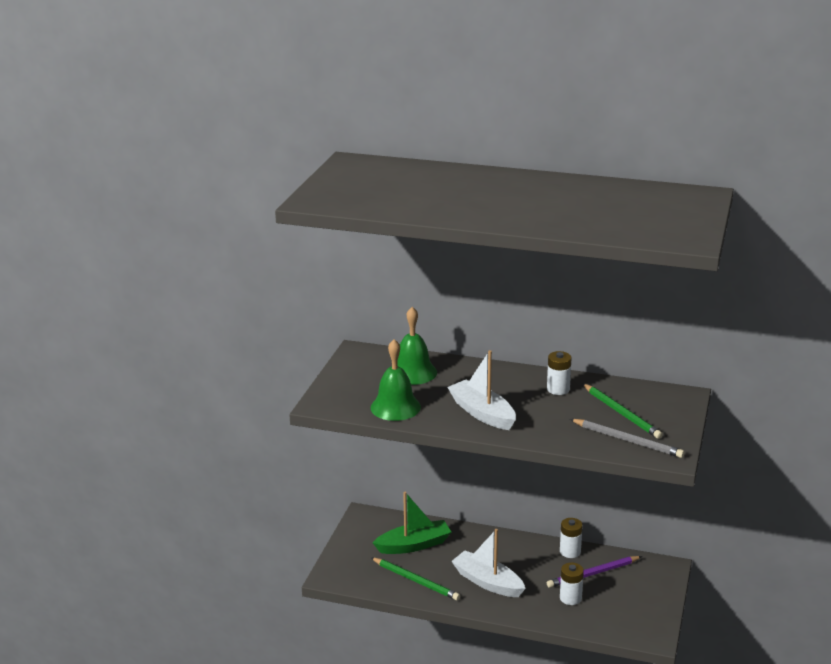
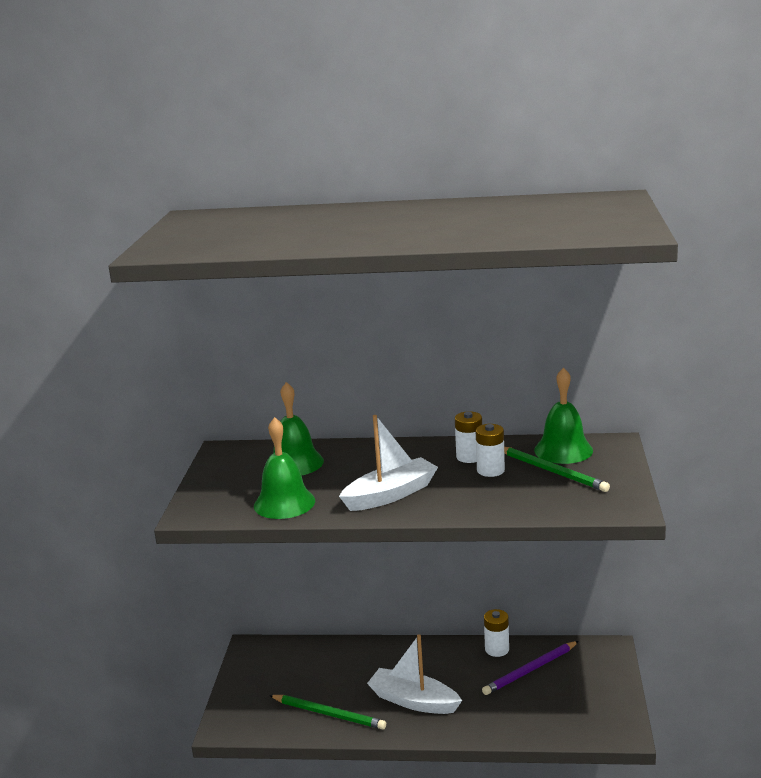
camera: 10 degrees left, 5 degrees down
(414, 545) = (316, 672): green boat -> none
(482, 413) = (390, 495): white boat -> white boat turned 105 degrees clockwise
(570, 598) = (514, 703): white battery -> white battery (490, 470)
(627, 440) = (571, 499): grey pencil -> none
(639, 395) = (563, 450): none -> green bell

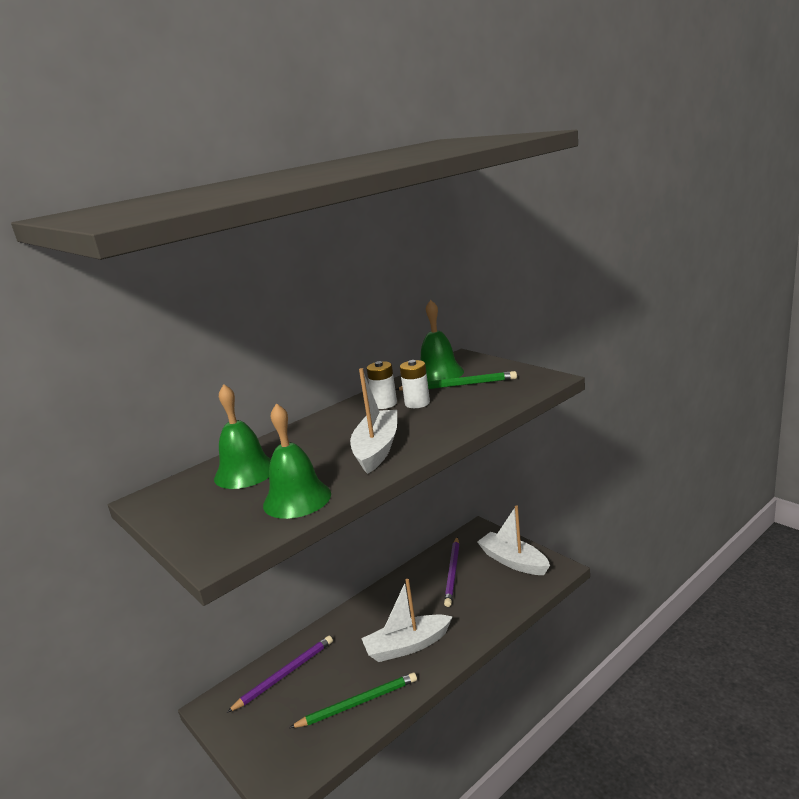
camera: 45 degrees left, 0 degrees up
(313, 659) = (284, 674): none -> purple pencil
(497, 649) = (412, 575): white battery -> none
(595, 697) = (513, 561): none -> white boat

